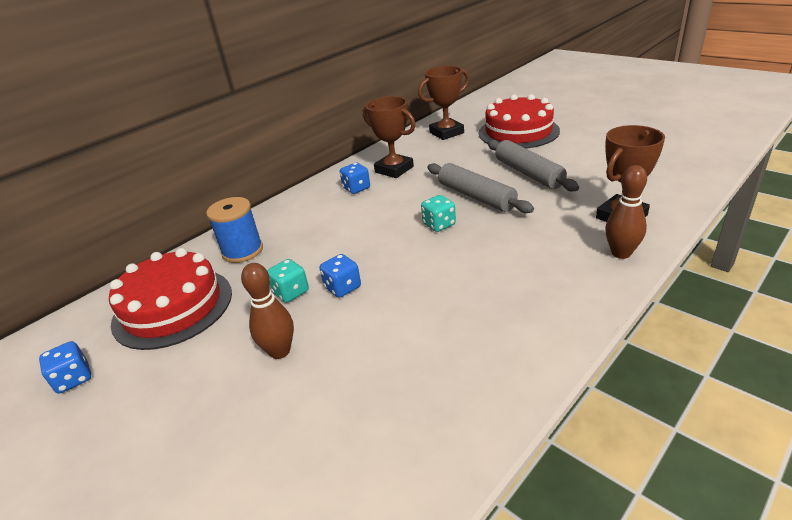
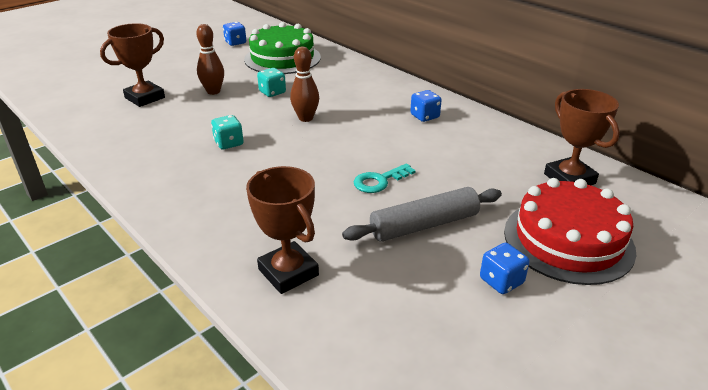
camera: 90 degrees right, 0 degrees up
(173, 307) = (282, 58): red cake -> green cake
(243, 251) = (337, 73): blue spool -> none
(342, 287) = (265, 110): blue dice -> blue dice (501, 281)
(394, 169) = (462, 137): brown trophy -> brown trophy (145, 98)
(439, 224) = (333, 155): turquoise dice -> turquoise dice (229, 143)
(476, 196) = (379, 181): grey rolling pin -> turquoise key
(621, 253) = (221, 251): brown bowling pin -> brown bowling pin (305, 118)

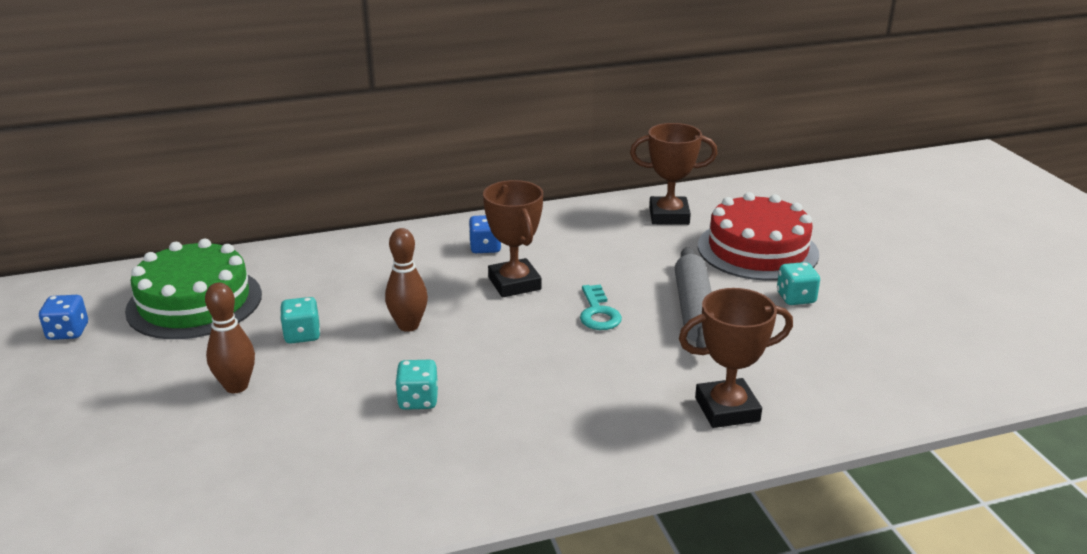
camera: 65 degrees left, 5 degrees down
(145, 98) = (176, 461): brown trophy -> brown trophy (514, 283)
(501, 281) = (795, 298): blue dice -> turquoise dice

